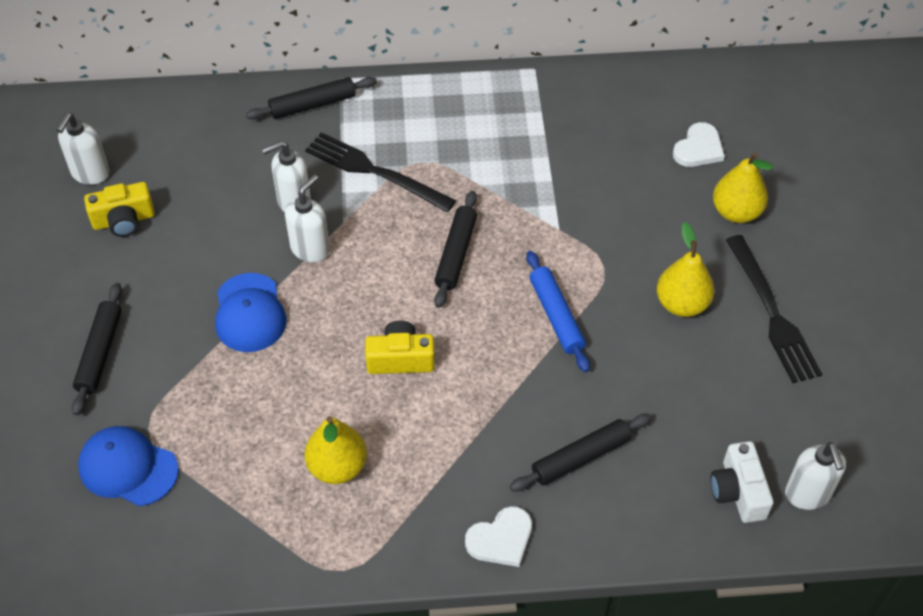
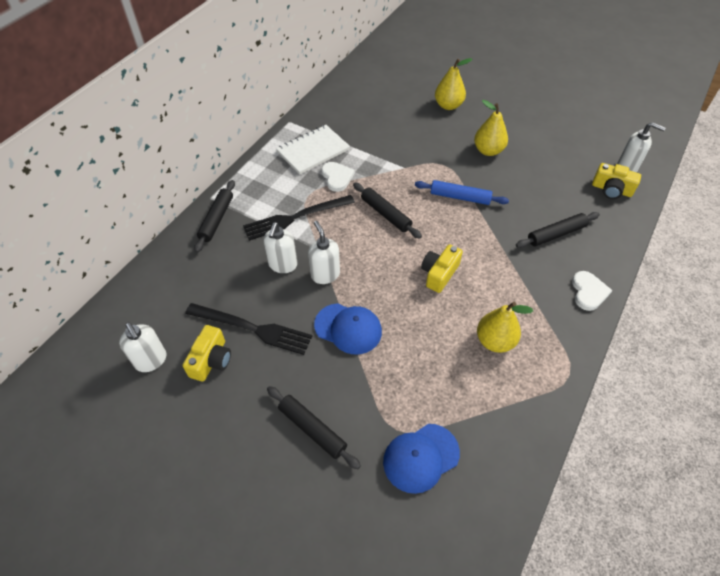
camera: 55 degrees left, 0 degrees up
(503, 122) = (313, 151): none -> white notebook
(580, 457) = (556, 234): black rolling pin -> black rolling pin turned 60 degrees clockwise
(698, 148) = (399, 96): white heart -> white heart (337, 177)
(738, 491) = (611, 190): white camera -> yellow camera
(772, 313) = (517, 126): black fork -> black fork (252, 329)

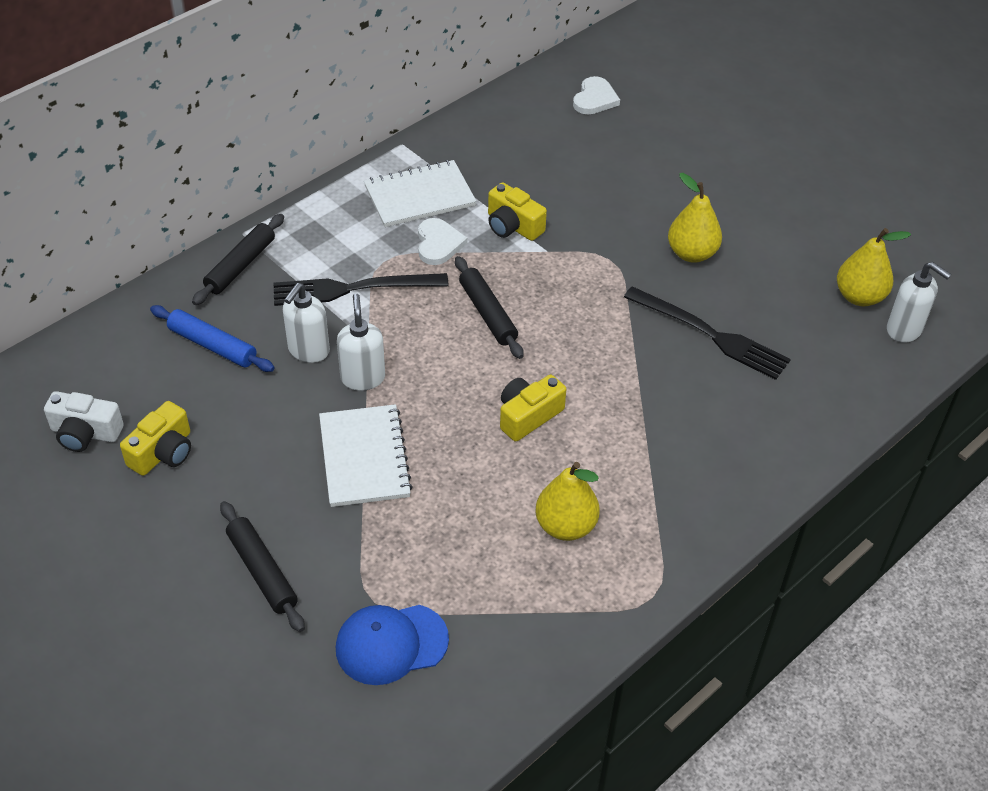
camera: 15 degrees right, 5 degrees down
(151, 360) = (85, 433): white soap dispenser -> white camera
(252, 329) = (233, 425): black fork -> black fork (710, 335)
(348, 328) = (364, 457): blue cap -> white notebook
(448, 105) = (662, 169): yellow pear -> yellow pear (859, 297)
(460, 197) = (612, 314): blue rolling pin -> blue rolling pin (212, 345)
(556, 234) = (735, 401): black rolling pin -> none
(588, 292) = (741, 495): white heart -> white heart (594, 99)
(611, 190) = (861, 356): yellow camera -> yellow camera (513, 226)

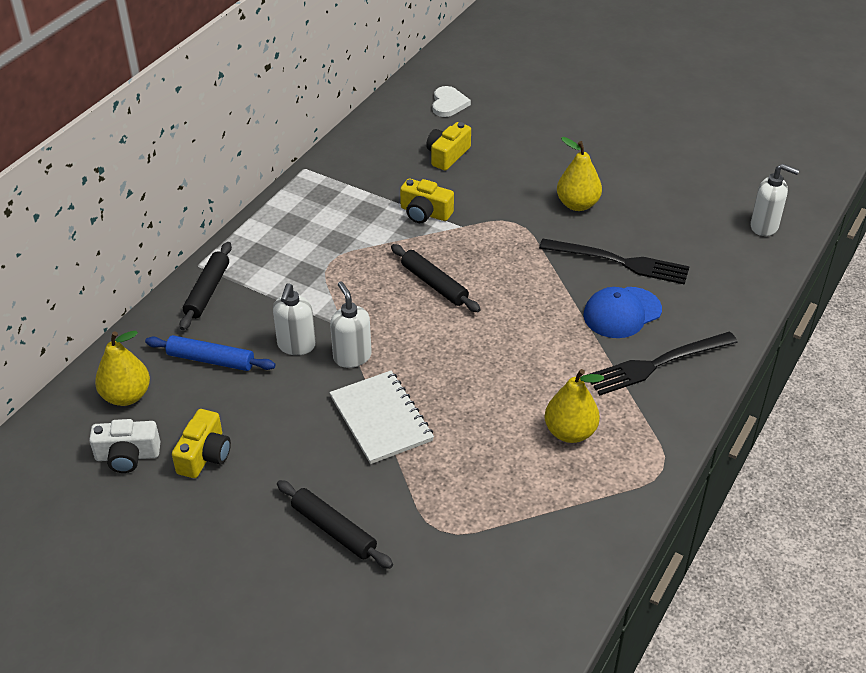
camera: 15 degrees left, 5 degrees down
(353, 289) = (313, 289): black fork -> black fork (657, 364)
(391, 644) = (468, 559): blue cap -> blue cap (622, 313)
(419, 196) = (337, 205): white notebook -> none
(438, 244) = (369, 239): white heart -> none
(528, 416) = (502, 355): yellow camera -> yellow camera (447, 155)
(859, 297) = (720, 210): yellow pear -> yellow pear (126, 396)

